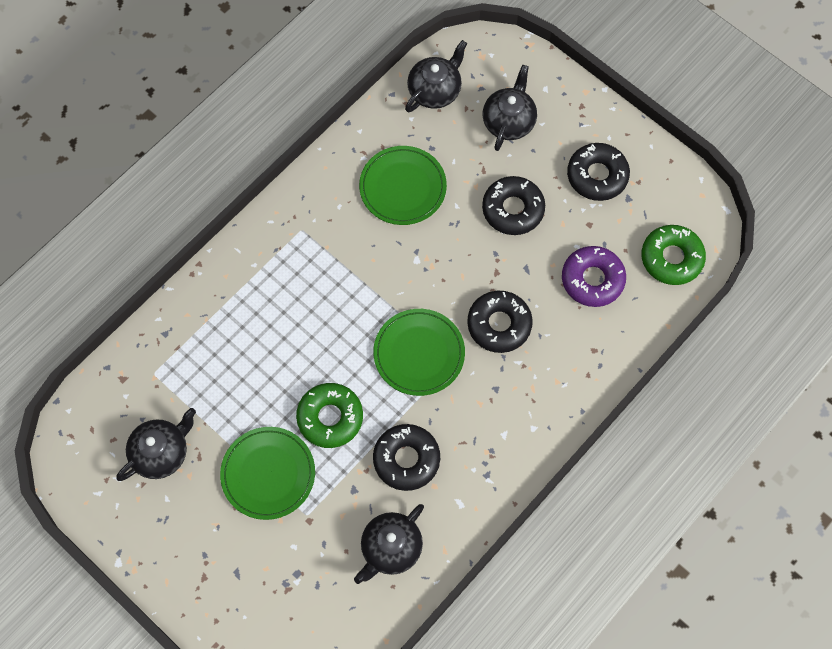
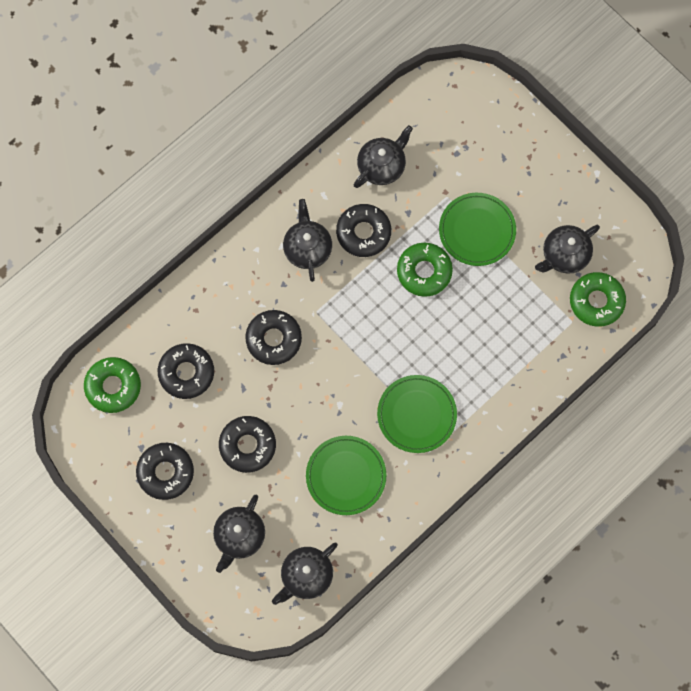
camera: 175 degrees left, 5 degrees up
(124, 399) = (596, 301): none -> green donut
(419, 353) = (345, 320): green plate -> green plate (416, 415)
(472, 434) = (307, 248): none -> black teapot
(592, 279) = (186, 373): purple donut -> black donut

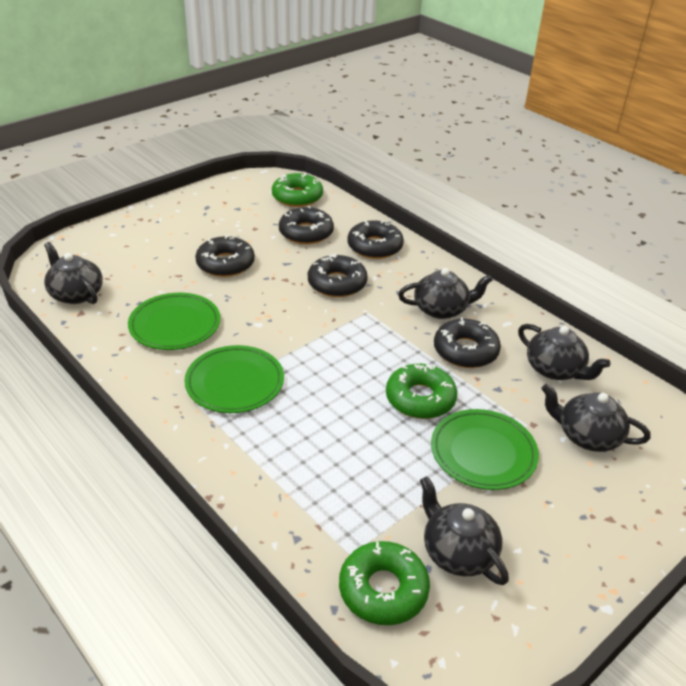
camera: 90 degrees right, 35 degrees down
(165, 472) = (211, 219): black donut -> black donut (374, 247)
(239, 536) = (134, 256): black teapot -> black teapot (587, 436)

